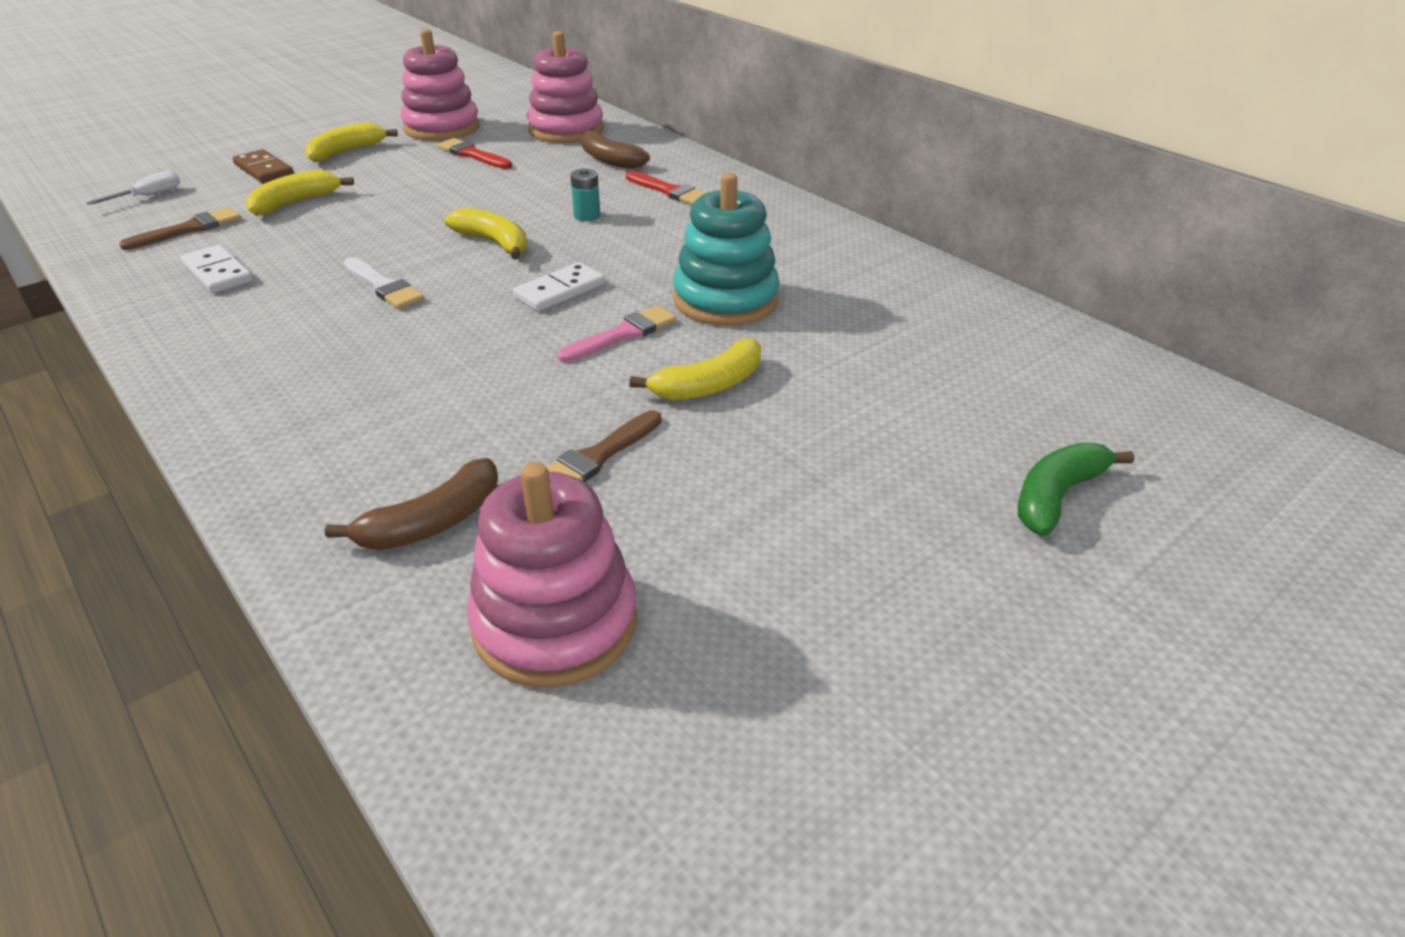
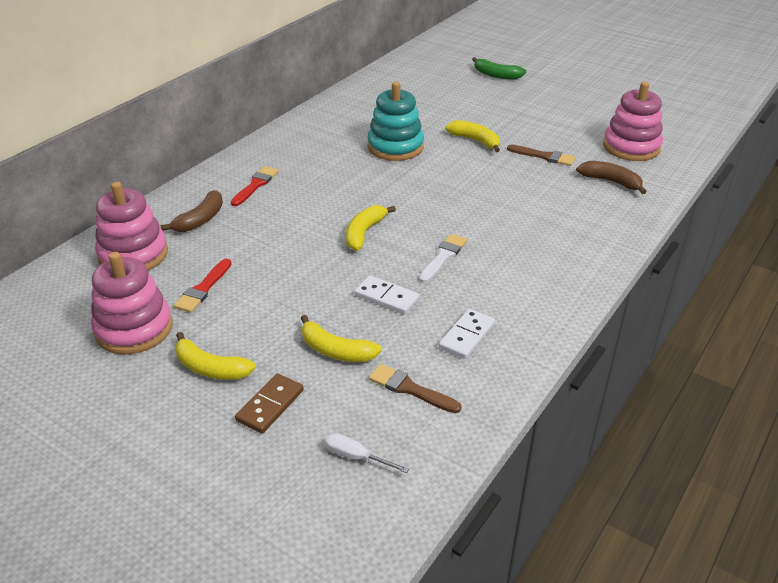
camera: 105 degrees left, 0 degrees up
(560, 291) = (413, 195): white domino -> white domino (387, 297)
(587, 216) = (308, 208): turquoise battery -> none
(623, 334) = (446, 168): pink brush -> none

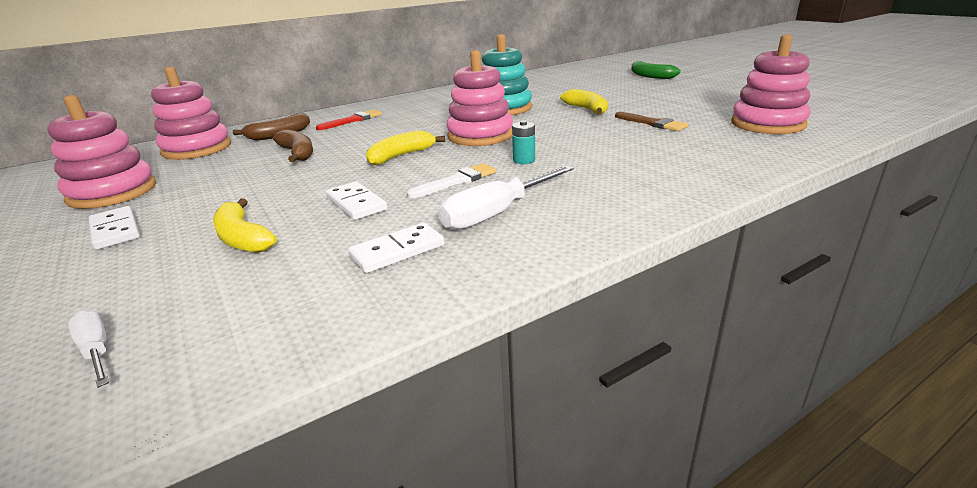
camera: 25 degrees right, 10 degrees down
(203, 289) = (209, 175): red brush -> none
(210, 368) = (115, 230): yellow banana -> white domino
(270, 405) = (107, 273): brown domino -> none
(410, 193) = (480, 135): none -> pink stacking toy
(410, 389) = (263, 290): brown brush -> none
(476, 222) = (524, 160): none -> turquoise battery
(504, 286) = (497, 213): none -> white screwdriver
(611, 182) = (720, 146): brown banana -> brown banana (297, 153)

